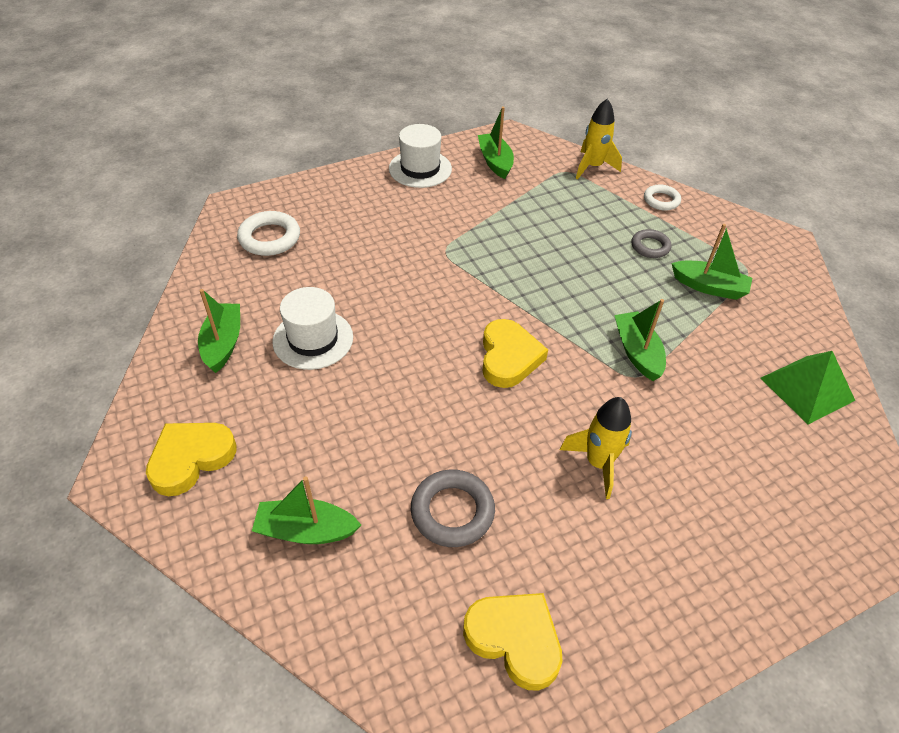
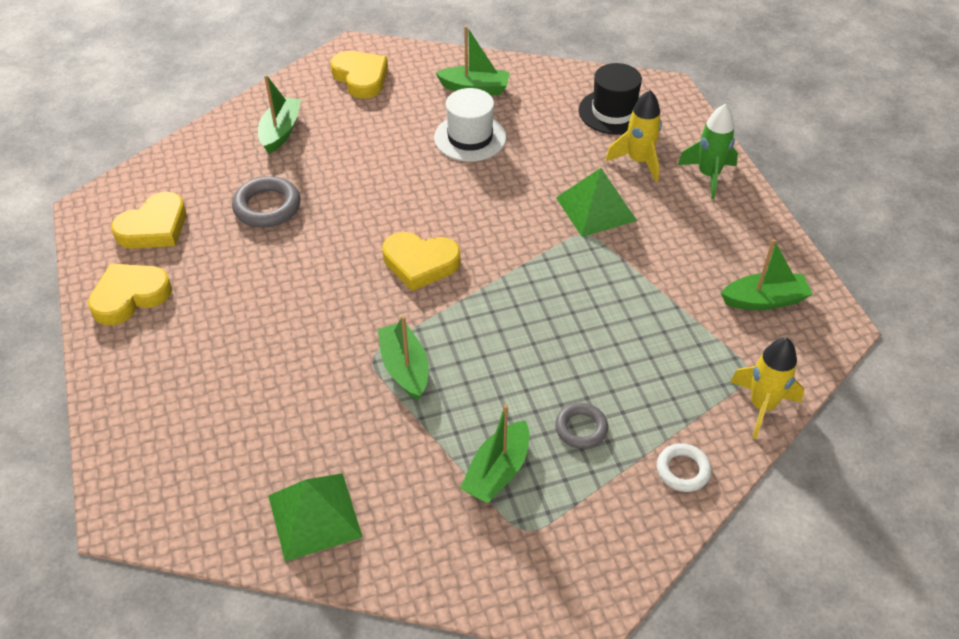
camera: 100 degrees right, 0 degrees up
(269, 238) = (613, 112): white ring -> black hat
(359, 183) = (708, 175): none -> green rocket
(411, 246) = (596, 208): none -> green pyramid
(420, 169) = (742, 228): white hat -> none
(598, 463) = (280, 305): yellow rocket -> yellow rocket (638, 161)
(637, 352) = (405, 368): green boat -> green boat turned 105 degrees counterclockwise
(637, 627) = (130, 296): none -> yellow heart

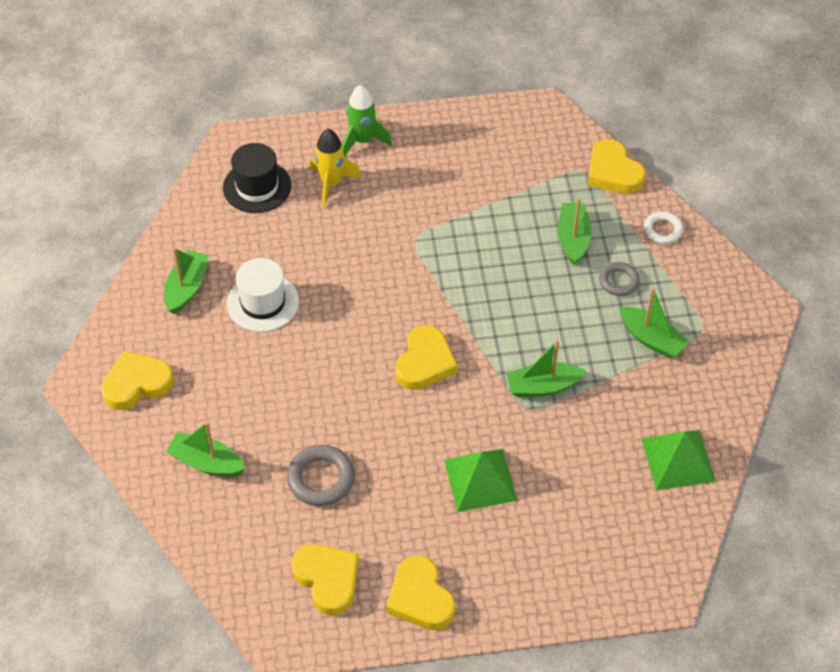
camera: 80 degrees left, 5 degrees up
(596, 208) = (385, 226): green pyramid -> green pyramid (480, 480)
(761, 406) = (613, 172): yellow rocket -> yellow heart
(764, 300) = (512, 143): green boat -> green boat (573, 239)

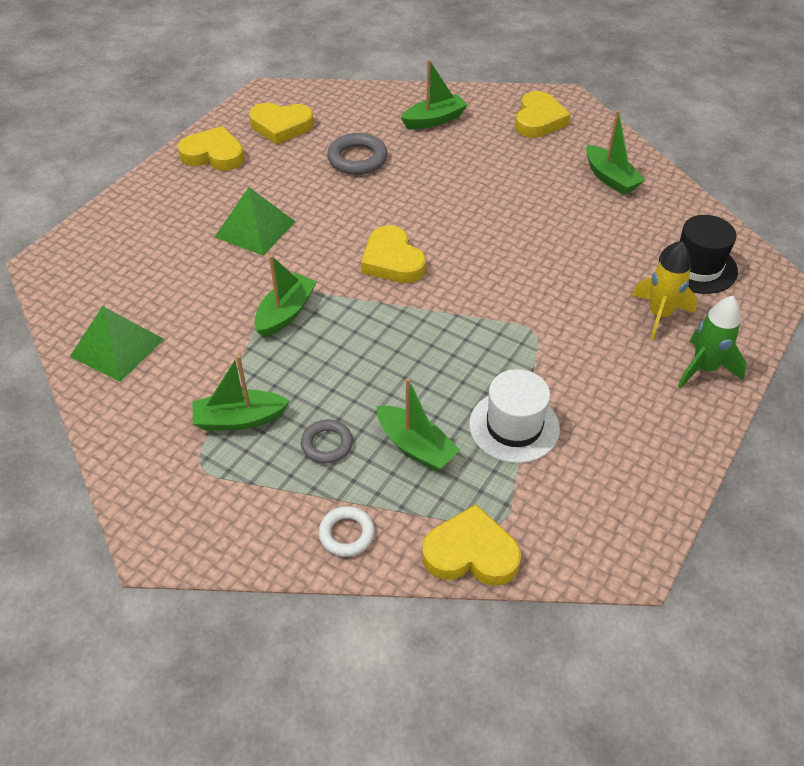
camera: 130 degrees right, 5 degrees down
(263, 302) = (553, 208): white hat -> white hat (514, 426)

